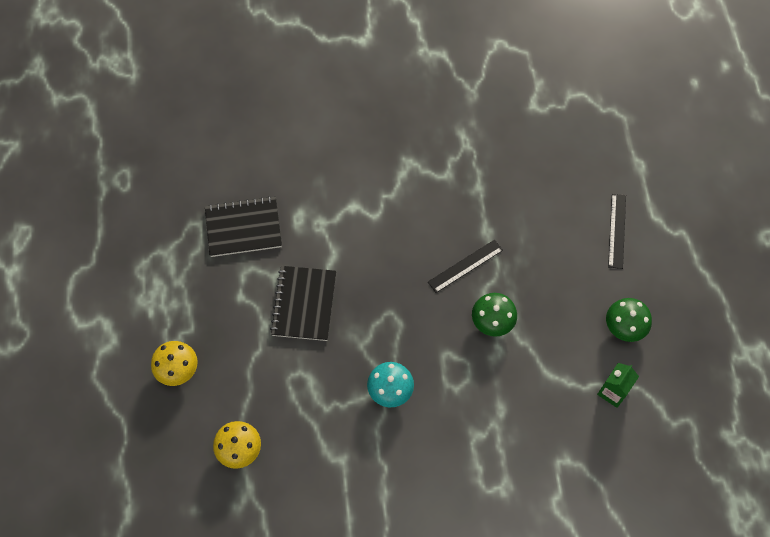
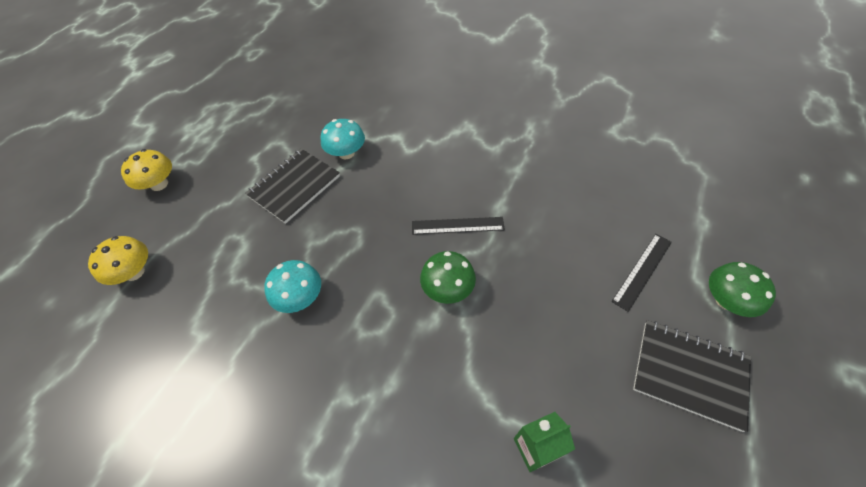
camera: 35 degrees right, 10 degrees down
(243, 228) = (301, 114): black notebook -> black notebook (689, 374)
(322, 247) = (346, 153): none -> turquoise mushroom
(624, 326) = (596, 376): green mushroom -> green mushroom (726, 300)

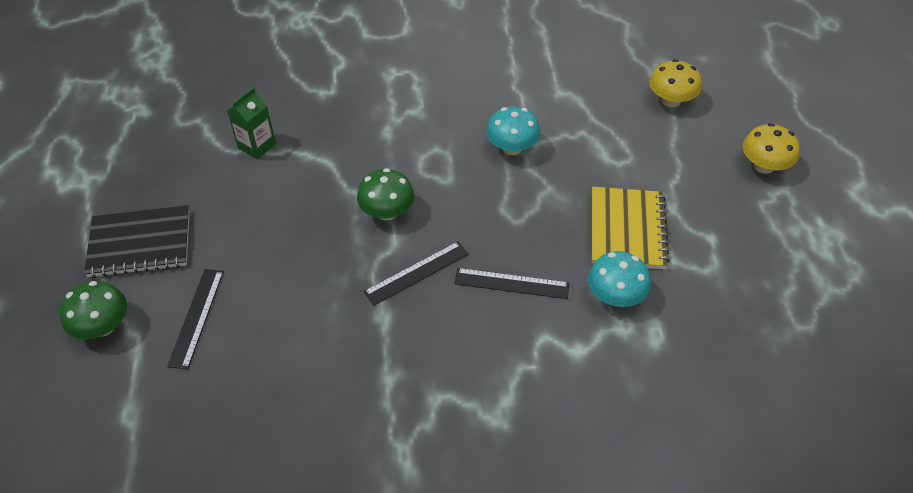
camera: 145 degrees right, 5 degrees down
(294, 186) = (627, 229): black notebook -> yellow notebook
(400, 188) = (511, 283): none -> black ruler

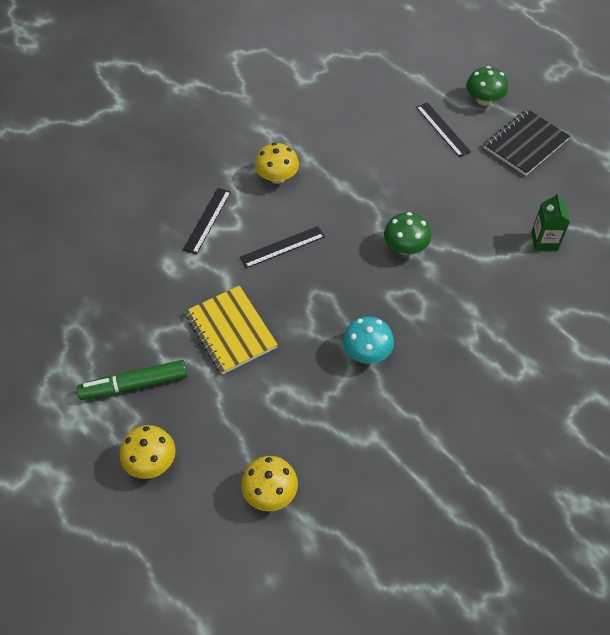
camera: 145 degrees right, 5 degrees up
(416, 273) = (347, 220): black ruler -> black ruler (207, 220)
(448, 375) = (277, 177): none -> yellow mushroom
(615, 295) = (210, 277): turquoise mushroom -> none
(753, 232) = (134, 385): none -> green marker

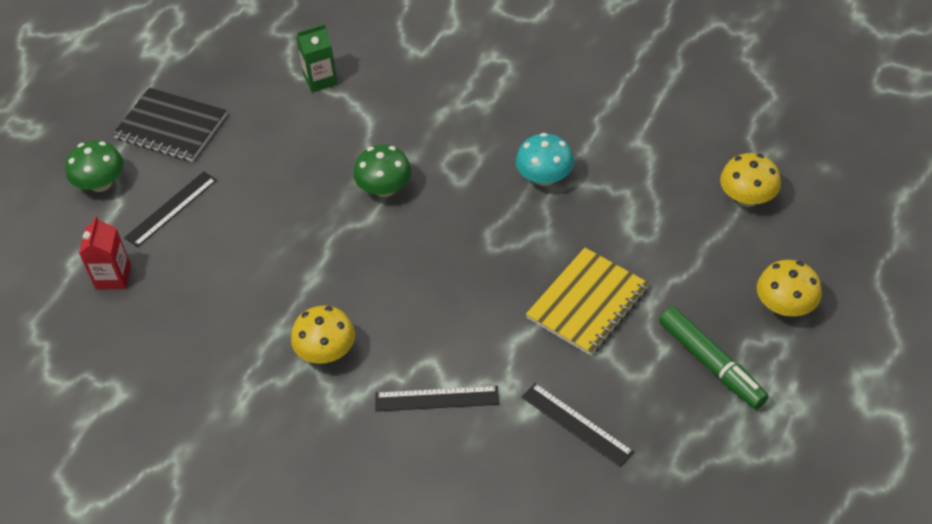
camera: 110 degrees left, 5 degrees down
(282, 247) = (441, 301): black ruler -> black ruler (576, 424)
(396, 92) = (113, 277): none -> red carton

